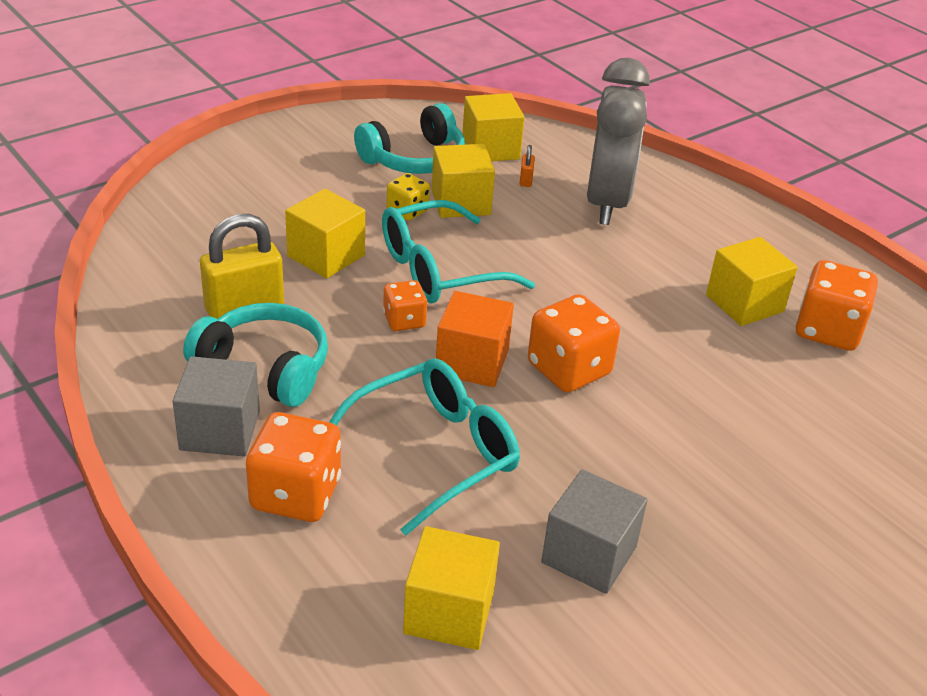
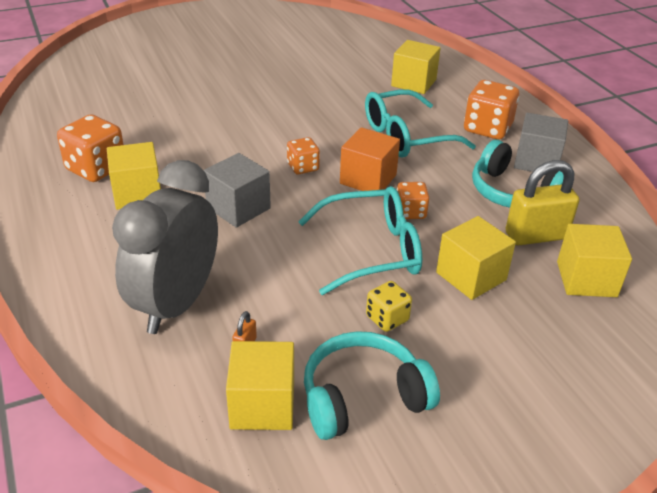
camera: 165 degrees left, 0 degrees up
(461, 202) = (329, 323): yellow cube -> yellow cube (586, 279)
(569, 369) = (303, 167): orange dice -> orange dice, size x0.58
(589, 555) = (339, 91): grey cube -> grey cube (238, 208)

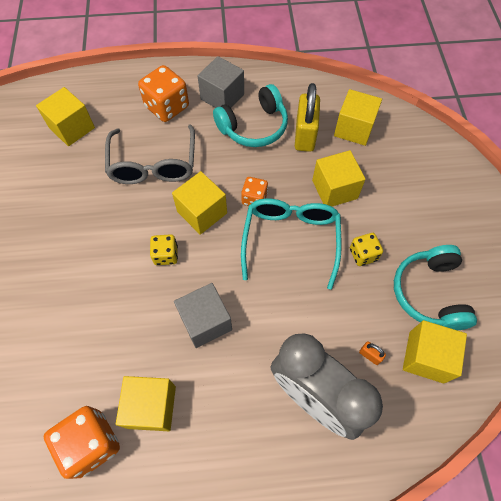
camera: 70 degrees left, 25 degrees up
(303, 167) = (166, 255): orange dice -> yellow dice
(368, 179) = (202, 212): orange cube -> yellow cube
(406, 136) = (153, 165): turquoise glasses -> grey glasses

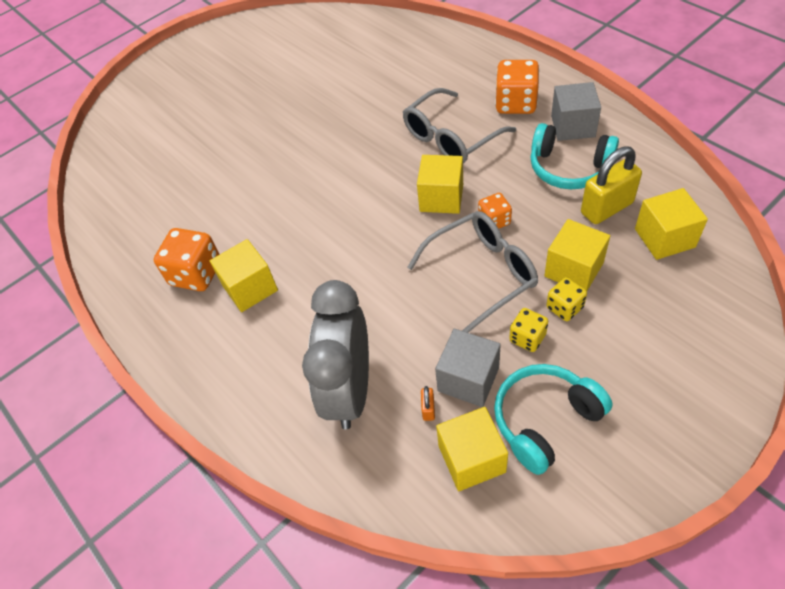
camera: 60 degrees right, 10 degrees down
(72, 128) = (427, 71): yellow cube -> none
(166, 255) = (379, 205): yellow dice -> yellow dice (564, 307)
(205, 321) = (347, 270): grey cube -> grey cube (468, 379)
(290, 239) = (482, 273): turquoise glasses -> grey glasses

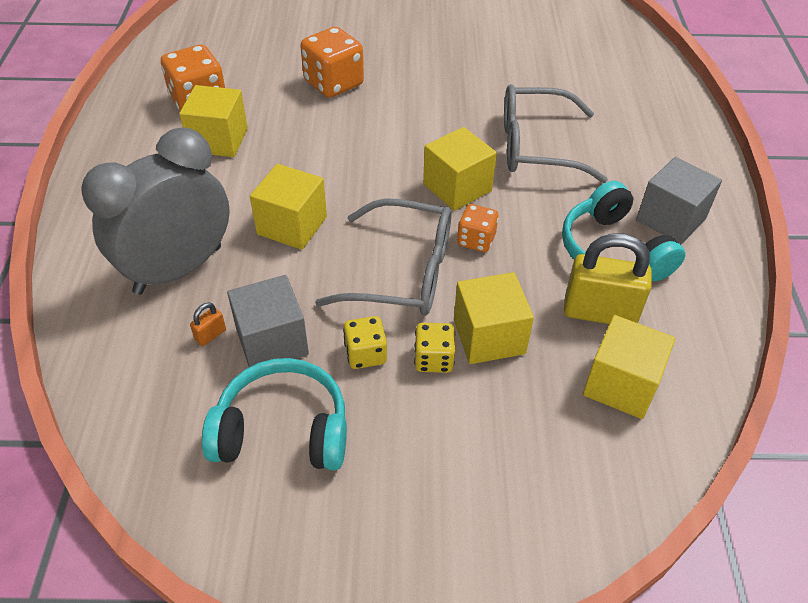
camera: 35 degrees right, 5 degrees down
(471, 459) = (186, 402): yellow cube -> yellow cube (292, 225)
(516, 103) = (640, 161): orange dice -> orange dice (333, 83)

